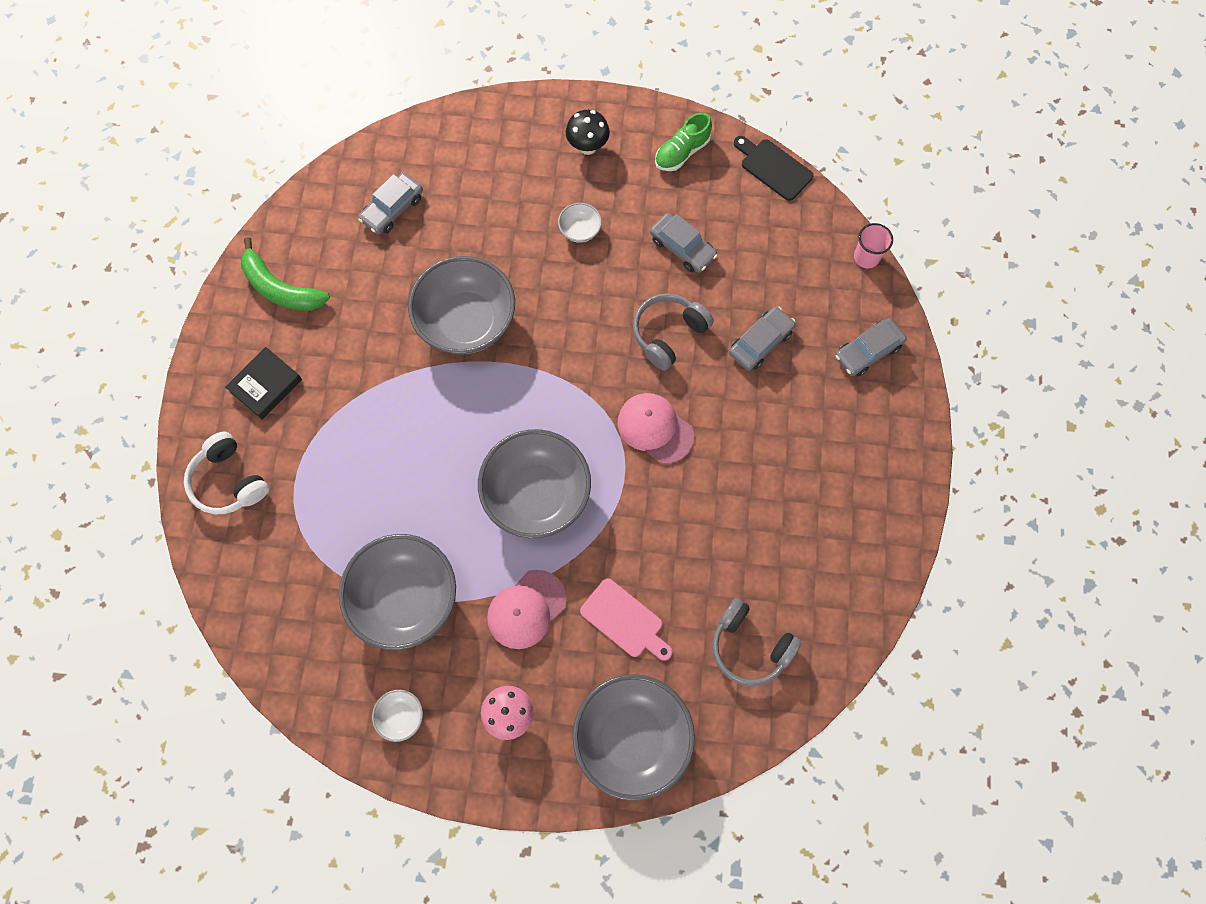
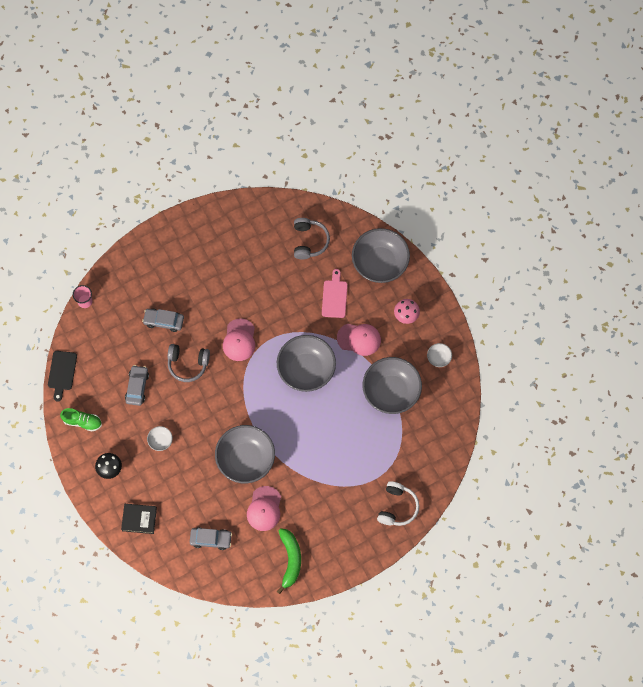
camera: 125 degrees left, 0 degrees up
(266, 385) = (342, 527): black book -> black book (139, 519)
(377, 301) = (264, 509): none -> pink cap
(868, 351) = (135, 272): grey car -> none

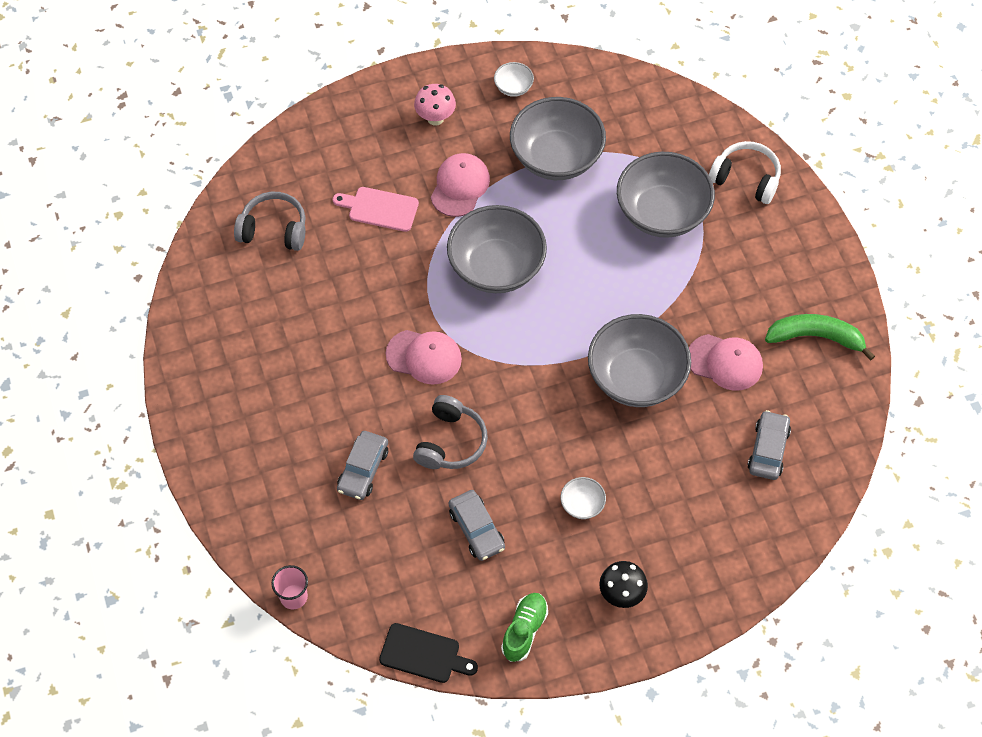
camera: 80 degrees left, 10 degrees down
(137, 387) = (476, 529): grey car -> grey car turned 135 degrees counterclockwise
(139, 519) = (719, 558): black book -> none
(380, 263) = (337, 139): grey bowl -> grey bowl (662, 213)

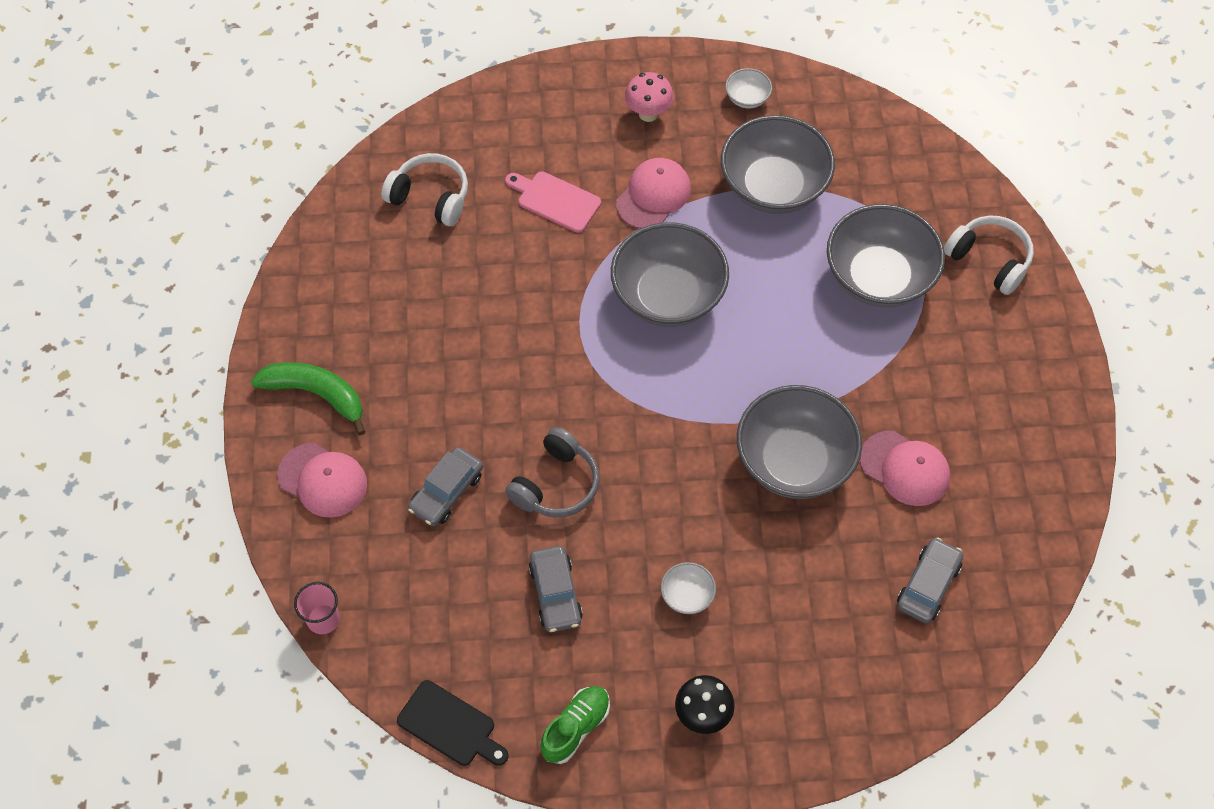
camera: 15 degrees right, 0 degrees up
(274, 230) = (430, 197): grey headphones -> white headphones
(424, 357) = (555, 379): pink cap -> pink cap (323, 480)
(816, 337) = (1023, 465): green banana -> green banana (317, 394)

